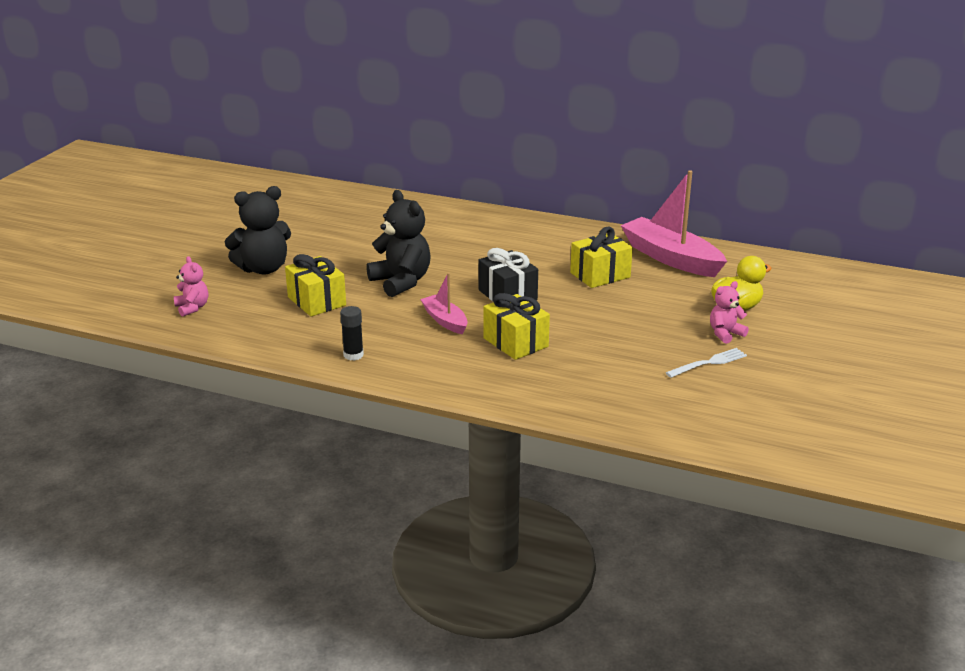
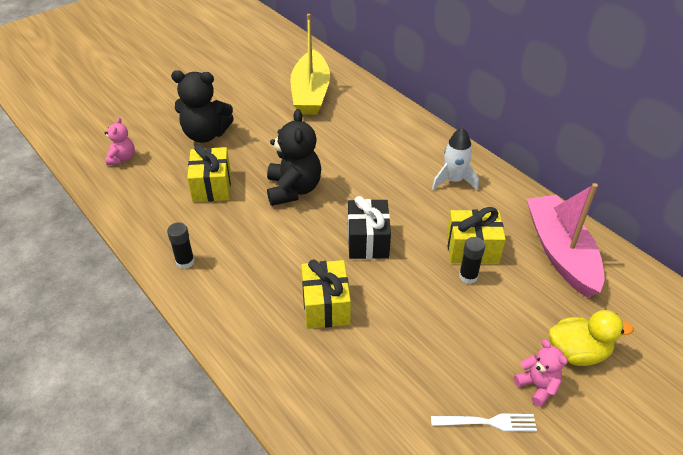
camera: 30 degrees right, 15 degrees up
(338, 214) = (310, 93): none -> yellow boat
(445, 320) = (289, 251): pink boat -> none
(541, 239) = (453, 180): none -> white rocket
(613, 292) = (468, 276): none -> black glue stick
(725, 334) = (537, 386): pink teddy bear -> pink teddy bear turned 60 degrees clockwise

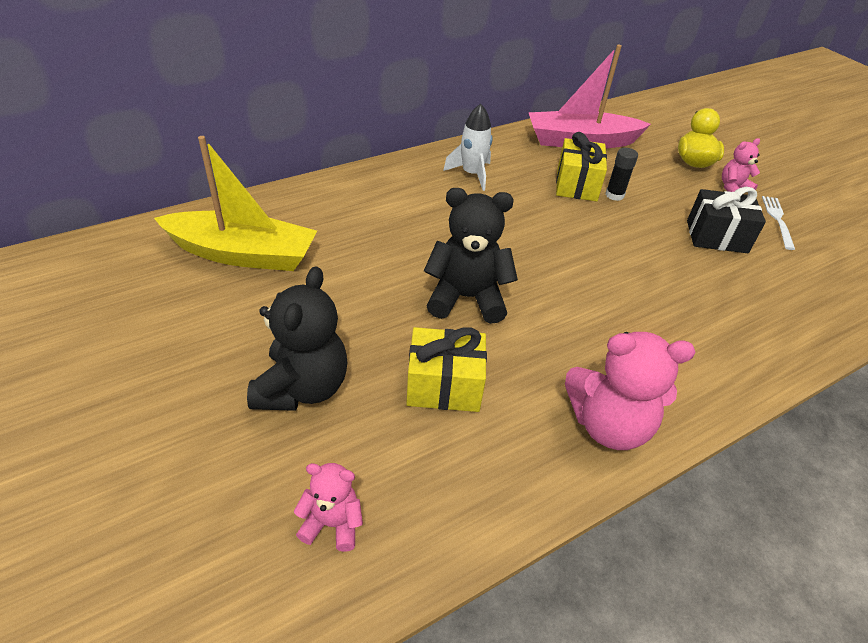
camera: 85 degrees left, 0 degrees up
(185, 262) = (608, 425): black glue stick -> pink teddy bear
(326, 306) = (668, 295): yellow gift -> none
(368, 241) = (565, 249): black gift -> black gift (716, 236)

